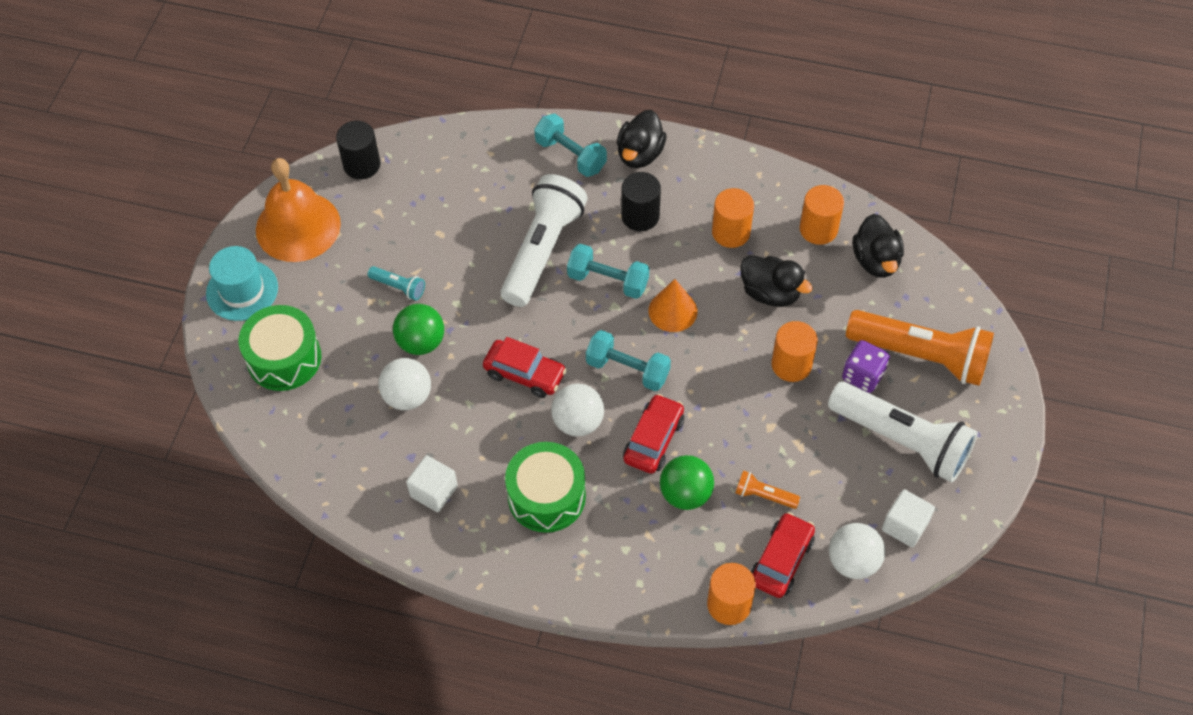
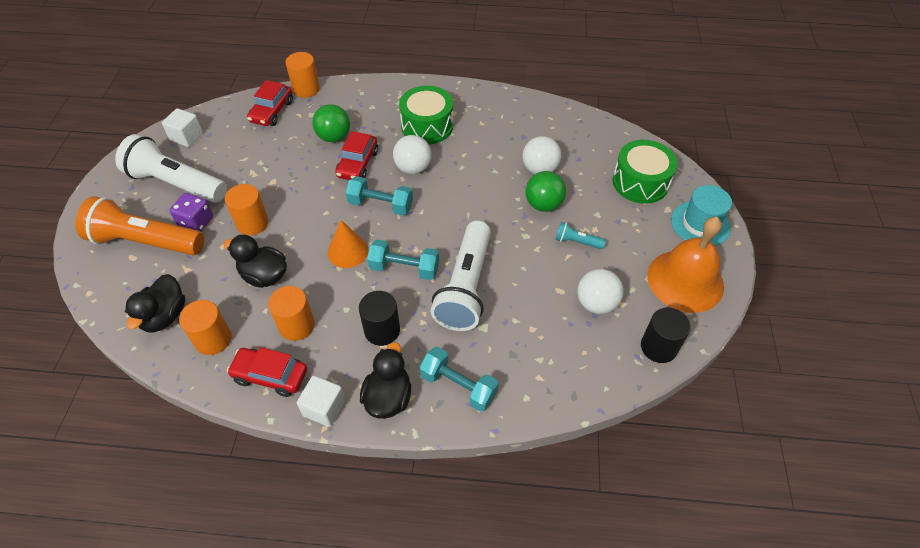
camera: 170 degrees right, 5 degrees down
(434, 491) = (502, 120): white cube -> white cube (324, 408)
(525, 374) = (458, 193): red car -> red car (270, 376)
(764, 495) = (280, 142): orange flashlight -> none
(853, 561) = (225, 116): white ball -> white ball (596, 303)
(876, 260) = (164, 316): black duck -> black duck turned 150 degrees counterclockwise

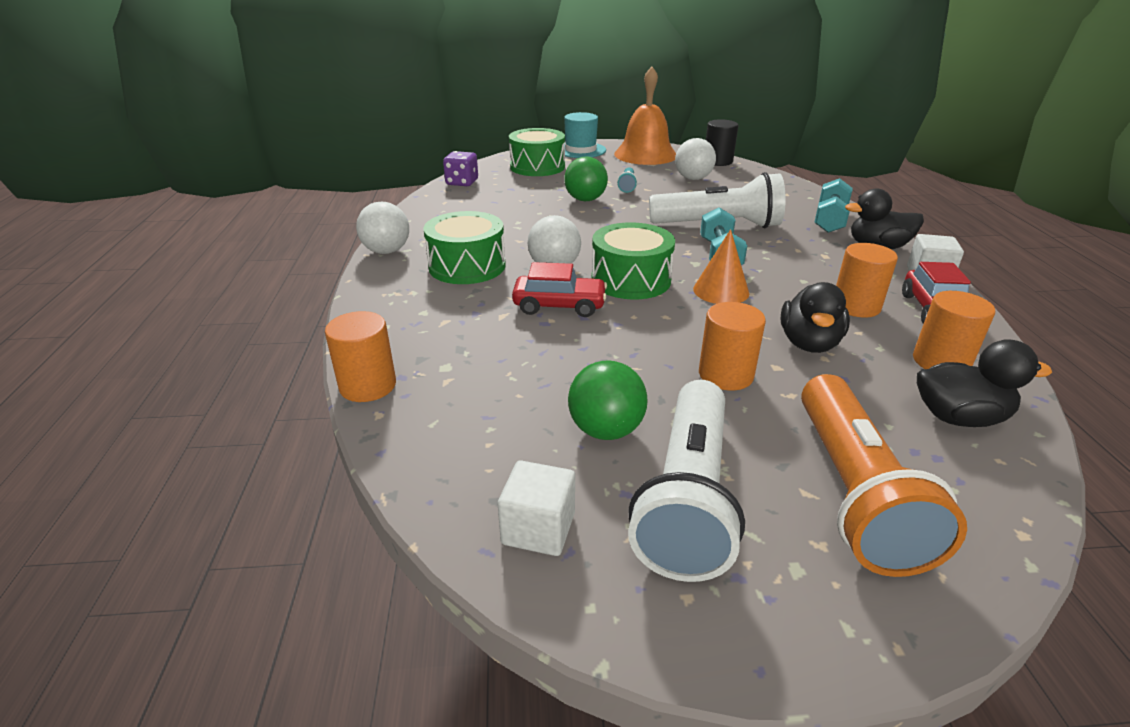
camera: 100 degrees left, 20 degrees down
(196, 222) = (764, 437): purple dice -> purple dice (462, 183)
(272, 111) = (439, 415): red car -> none
(334, 137) = (503, 334): green ball -> green ball (606, 430)
(381, 205) = (631, 280): turquoise dumbbell -> green drum
(382, 330) = (809, 258): black cylinder -> none
(539, 169) = (533, 203): white ball -> white ball (387, 251)

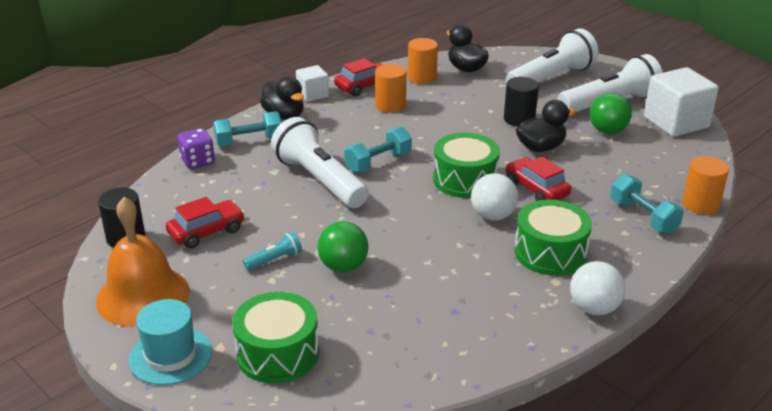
camera: 130 degrees left, 0 degrees up
(420, 335) = (643, 217): none -> turquoise dumbbell
(462, 183) = (398, 379): purple dice -> purple dice (198, 161)
(538, 528) = (676, 122): white cube -> white cube, size x1.78
(693, 179) = (206, 232): white ball -> red car
(721, 291) = (432, 146): orange cone -> none
(725, 375) = (519, 119): orange cylinder -> black cylinder
(809, 343) = (454, 108): black duck -> black duck (540, 147)
(853, 492) = (551, 78): orange flashlight -> white flashlight

